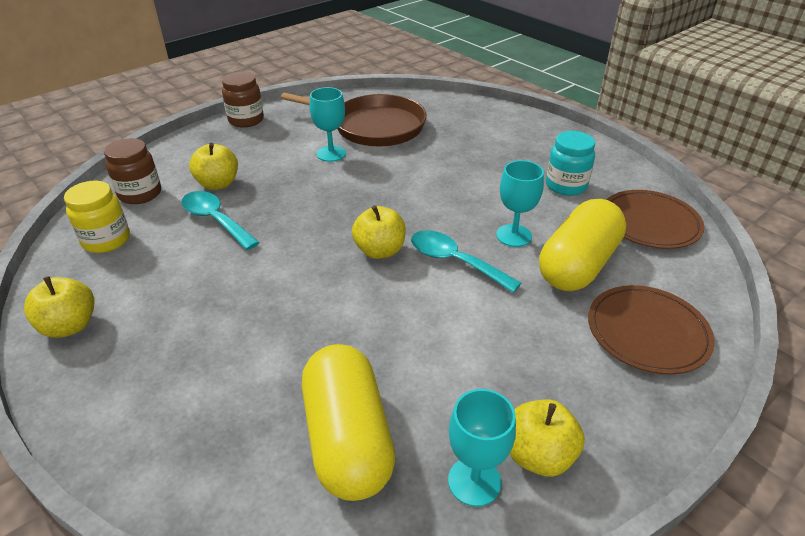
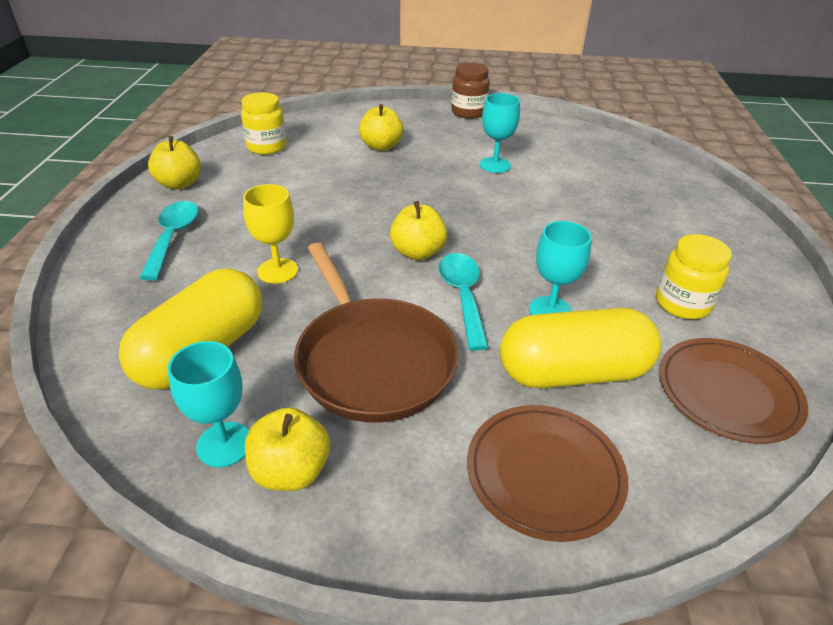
camera: 45 degrees right, 0 degrees up
(140, 194) = (326, 129): brown jar -> none
(216, 220) = (343, 169): turquoise spoon -> turquoise spoon (173, 238)
(301, 335) = (278, 271): none -> yellow goblet
(374, 126) = (565, 161): brown pan -> brown pan (373, 360)
(566, 186) = (682, 304): turquoise jar -> yellow jar

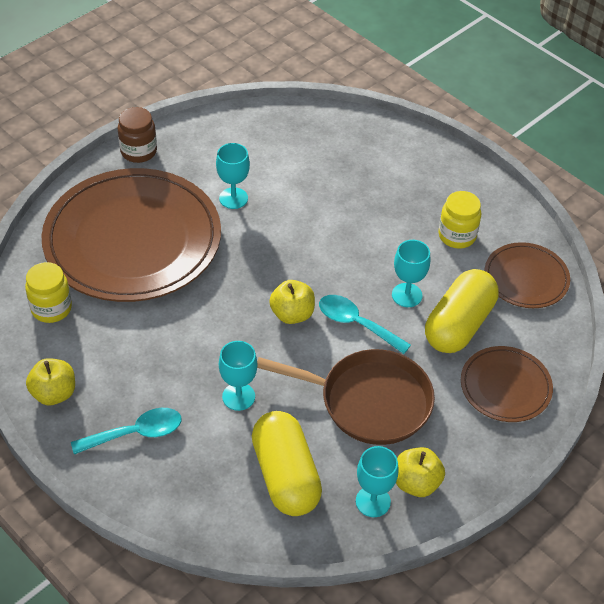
camera: 50 degrees left, 10 degrees up
(173, 238) = (135, 433): turquoise spoon -> turquoise spoon turned 120 degrees clockwise
(278, 271) = (238, 396): yellow goblet -> turquoise goblet
(381, 146) = (132, 240): yellow apple -> brown plate

